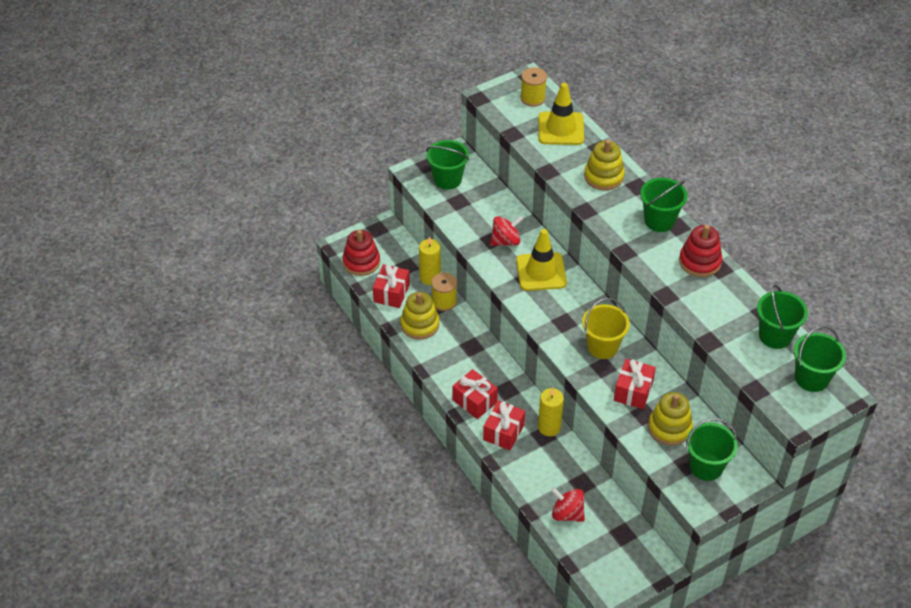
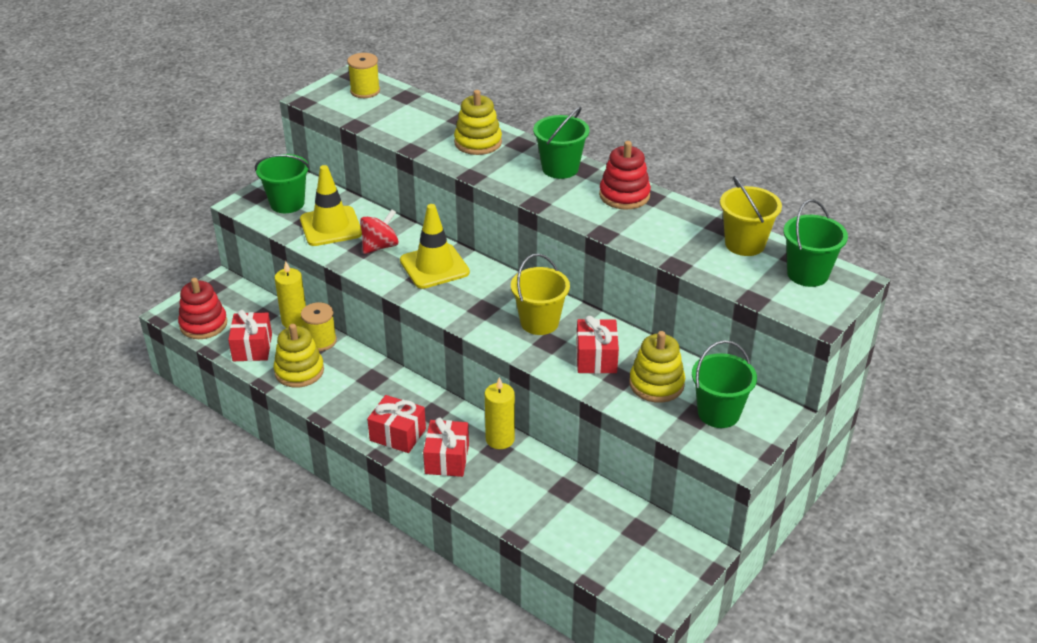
camera: 20 degrees left, 10 degrees down
(561, 129) = (409, 111): yellow traffic cone -> yellow traffic cone (331, 226)
(567, 513) = (562, 527): red spinning top -> none
(775, 336) = (744, 244): green bucket -> yellow bucket

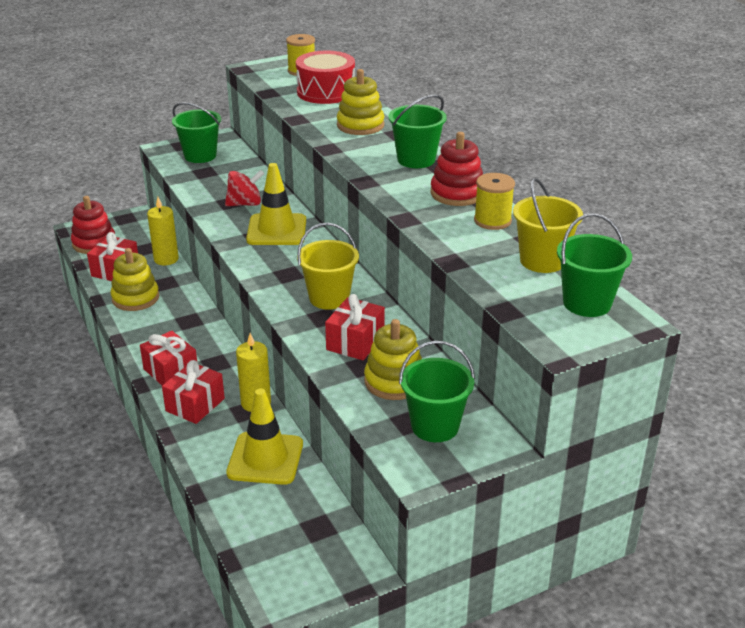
camera: 25 degrees right, 5 degrees down
(320, 341) = (173, 280): yellow spool -> yellow spool (492, 221)
(331, 226) = (219, 180): yellow traffic cone -> yellow traffic cone (265, 458)
(411, 111) = (326, 92): none -> red drum

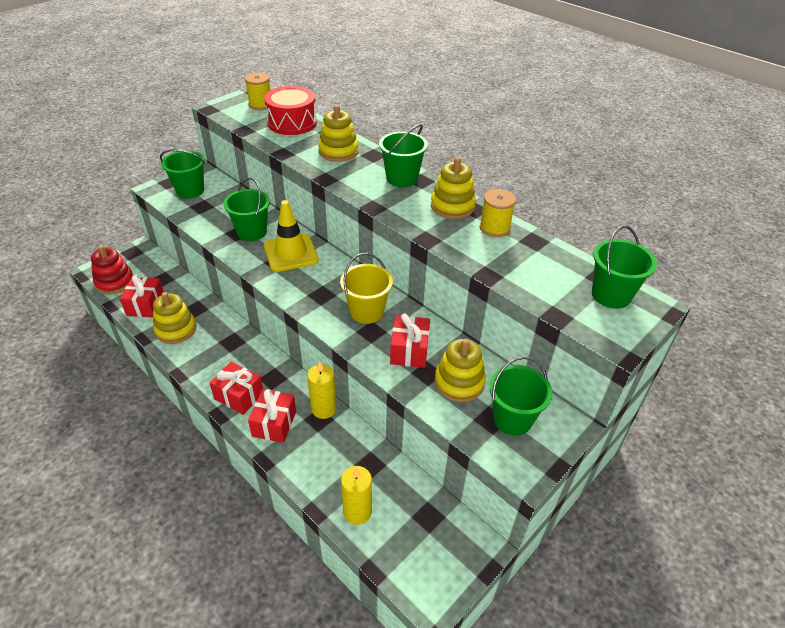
camera: 20 degrees left, 10 degrees up
(166, 259) = (185, 285): yellow candle -> yellow candle (357, 511)
(245, 204) = (252, 232): red spinning top -> green bucket
(265, 458) = (356, 461): yellow traffic cone -> none
(457, 193) = (452, 206): red stacking toy -> yellow stacking toy
(542, 261) = (554, 260): yellow bucket -> none

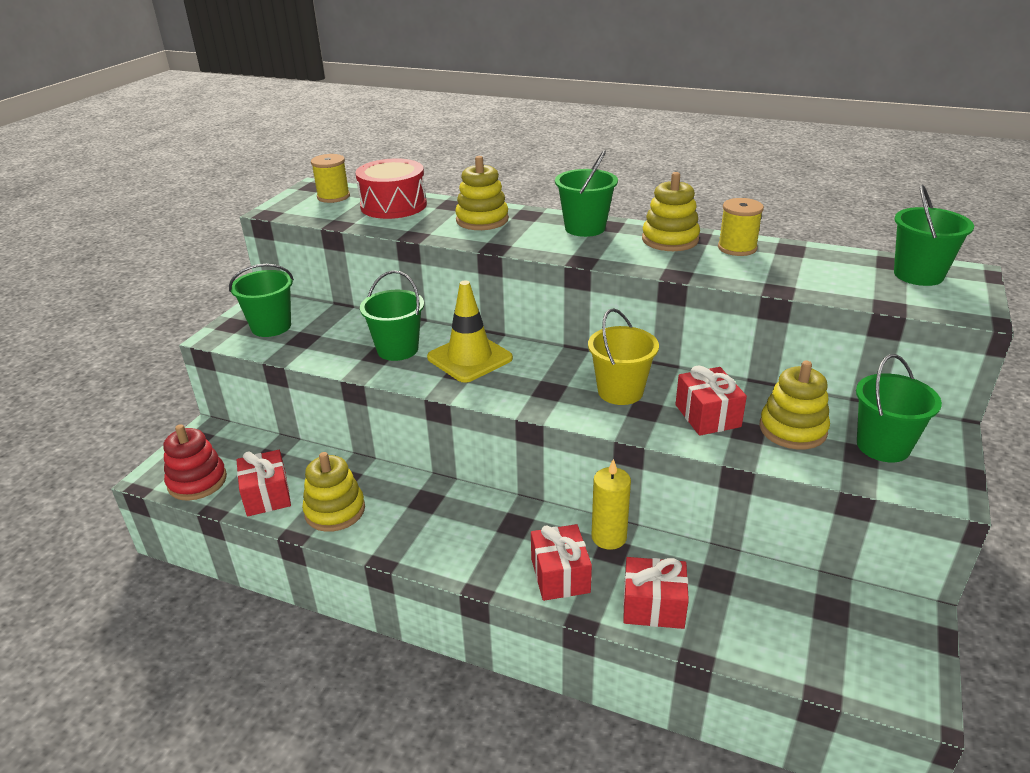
camera: 20 degrees left, 10 degrees down
(239, 396) = (487, 559): red gift -> red gift (653, 606)
(357, 511) = (746, 636): yellow candle -> none

